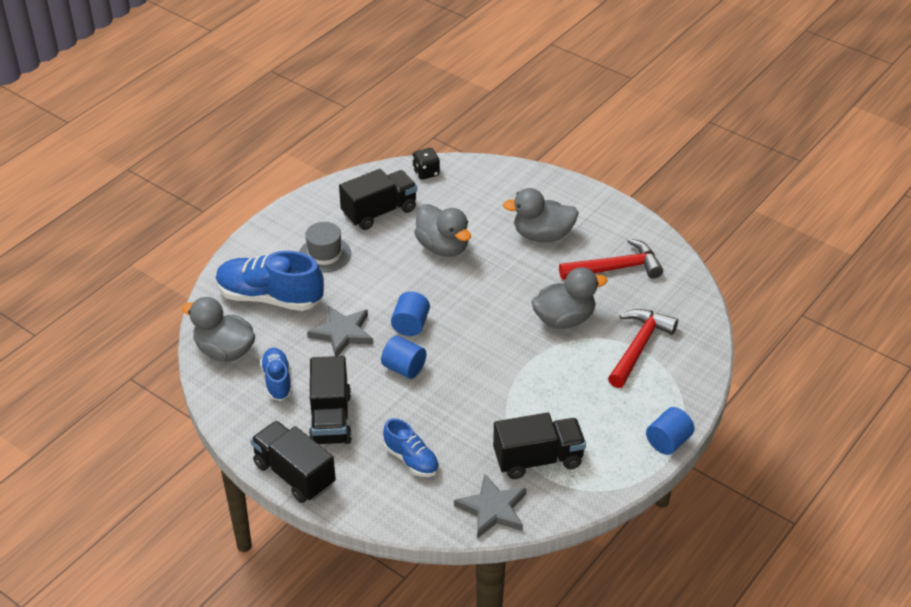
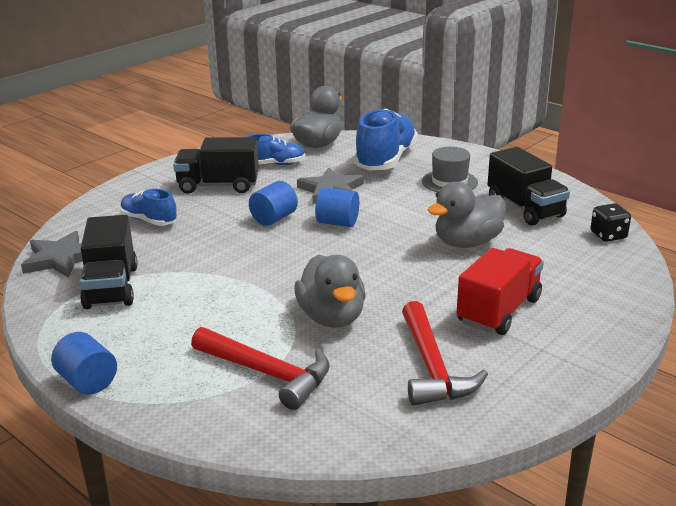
camera: 95 degrees right, 15 degrees down
(294, 474) = (160, 172): black truck -> none
(411, 459) = (149, 220): blue shoe -> blue shoe turned 75 degrees clockwise
(542, 235) = (499, 311): grey duck -> red truck

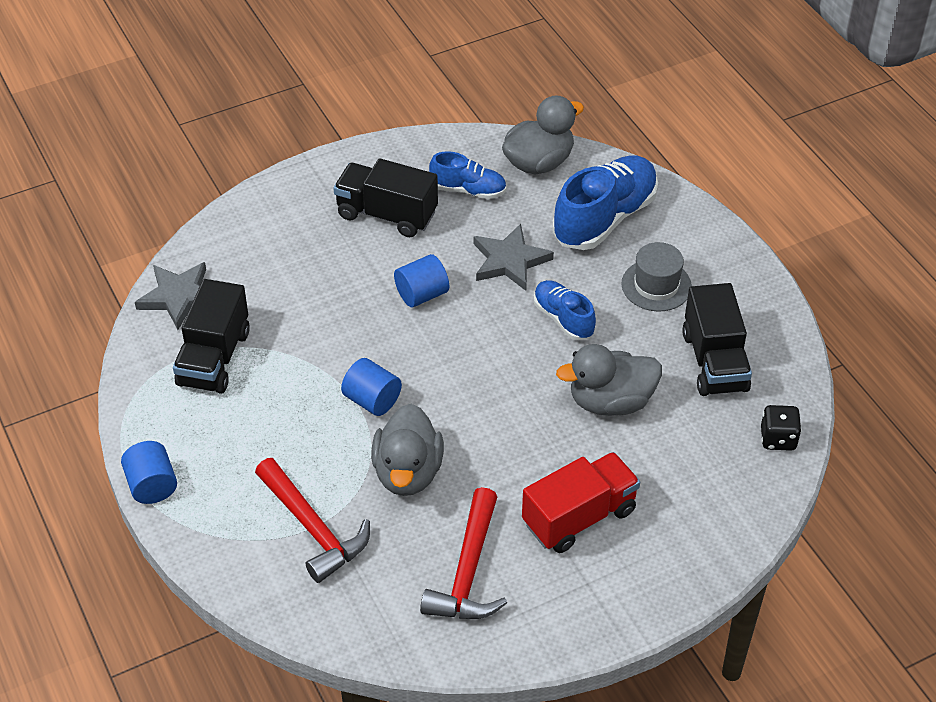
camera: 20 degrees right, 20 degrees up
(149, 220) = (288, 258): blue shoe -> blue shoe (563, 319)
(337, 223) = (487, 323): blue cylinder -> blue cylinder (372, 400)

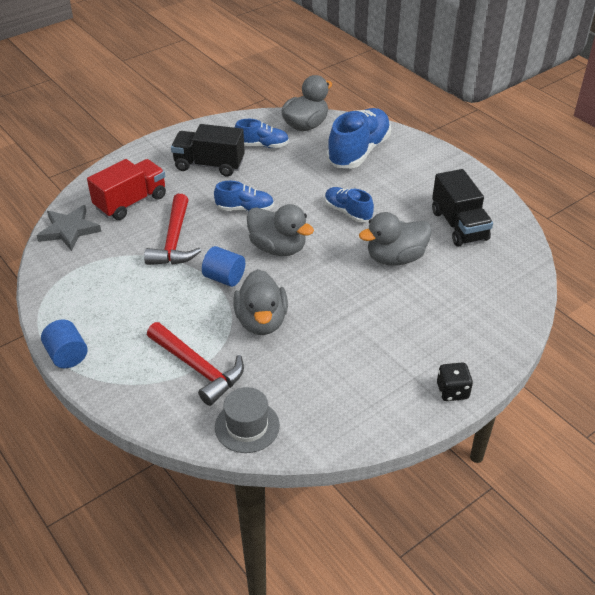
camera: 10 degrees left, 5 degrees down
(214, 358) = (102, 265): black truck -> none
(422, 294) = (245, 209): blue cylinder -> blue shoe
(454, 363) = (278, 248): none -> grey duck
(468, 572) = (323, 382): red hammer -> red hammer (174, 241)
(510, 261) = (301, 182): grey star -> none
(579, 517) = (395, 334): red truck -> red truck (131, 202)
(656, 285) = (405, 185): grey hat -> grey hat (247, 426)
(778, 439) = (518, 266): black dice -> black dice (452, 391)

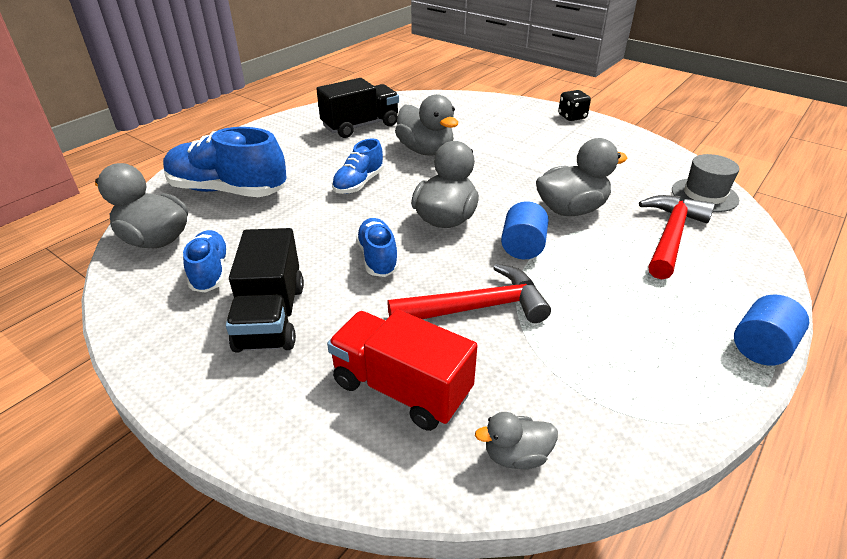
camera: 105 degrees left, 5 degrees down
(69, 230) = (516, 455): grey star -> grey duck

